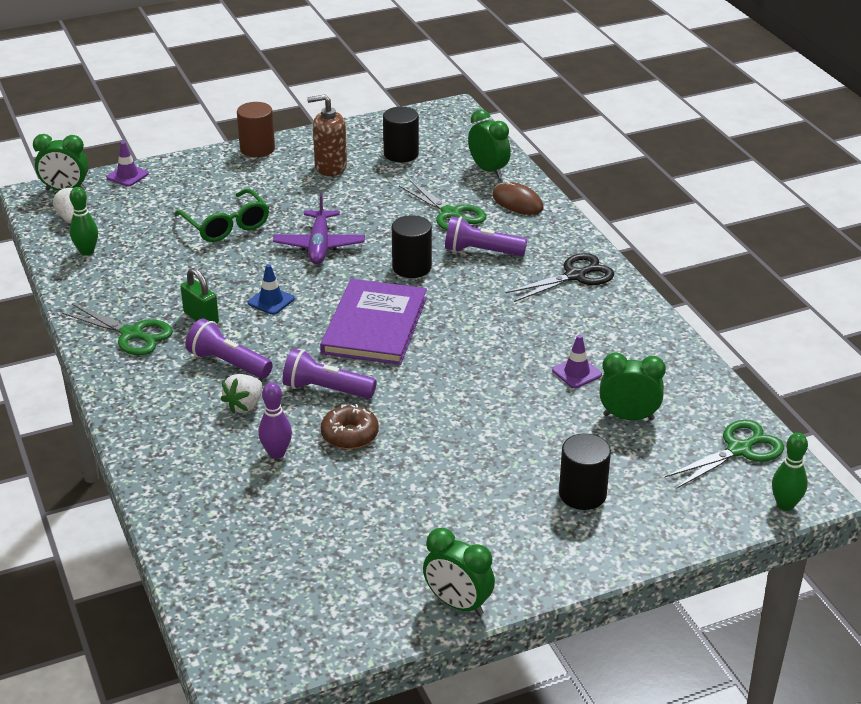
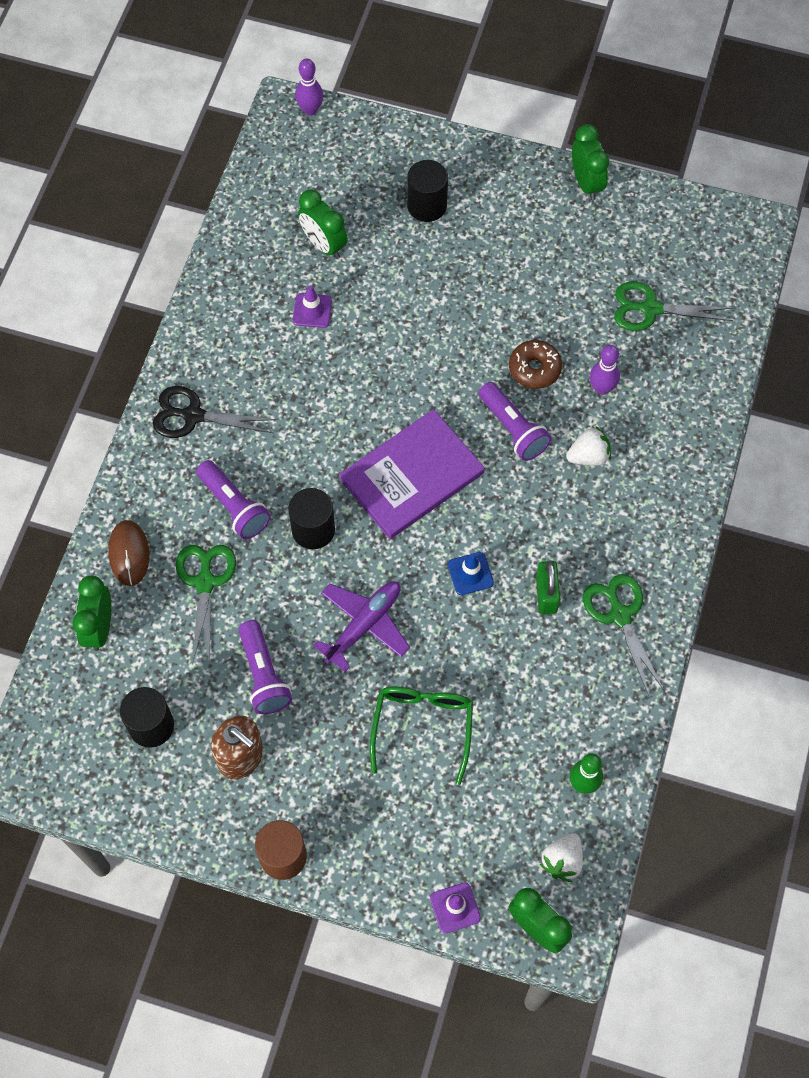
camera: 140 degrees left, 30 degrees up
(228, 363) = (565, 516): purple flashlight -> purple flashlight (263, 675)
(739, 450) = (285, 167): green scissors -> green scissors (650, 308)
(785, 505) = (310, 110): green bowling pin -> purple bowling pin

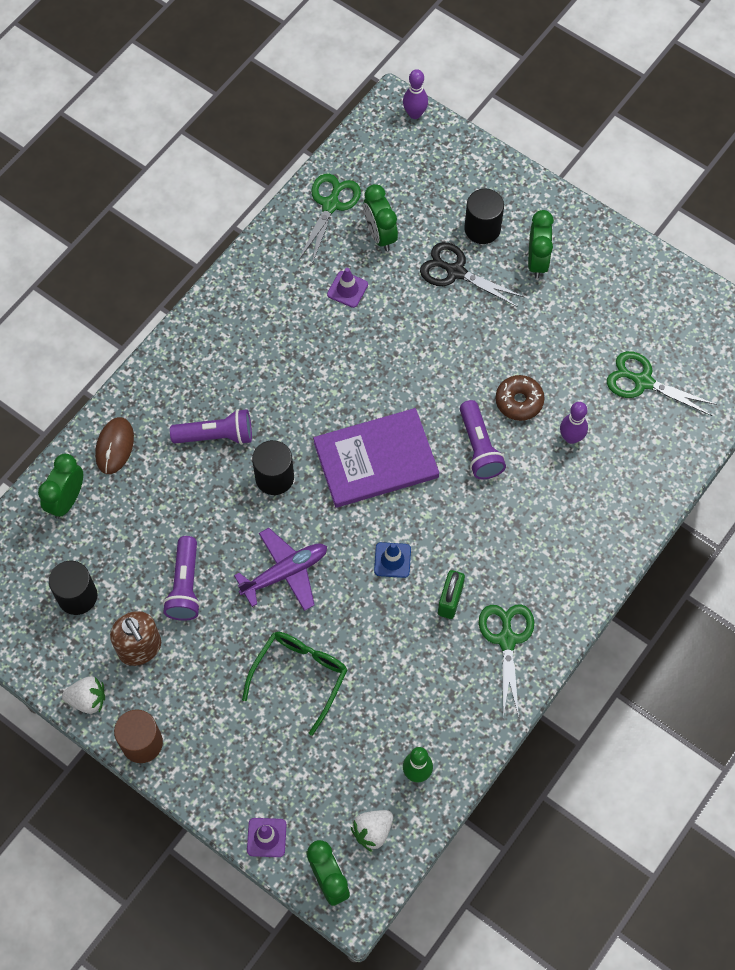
camera: 20 degrees right, 0 degrees up
(193, 415) = (212, 347): black scissors -> black scissors (455, 272)
(205, 582) = (168, 491): green scissors -> green scissors (331, 205)
(234, 506) = (216, 436): purple flashlight -> purple flashlight turned 75 degrees counterclockwise
(586, 183) = (631, 252): green clock -> green clock (537, 261)
(588, 456) = (535, 493): white strawberry -> white strawberry (88, 699)

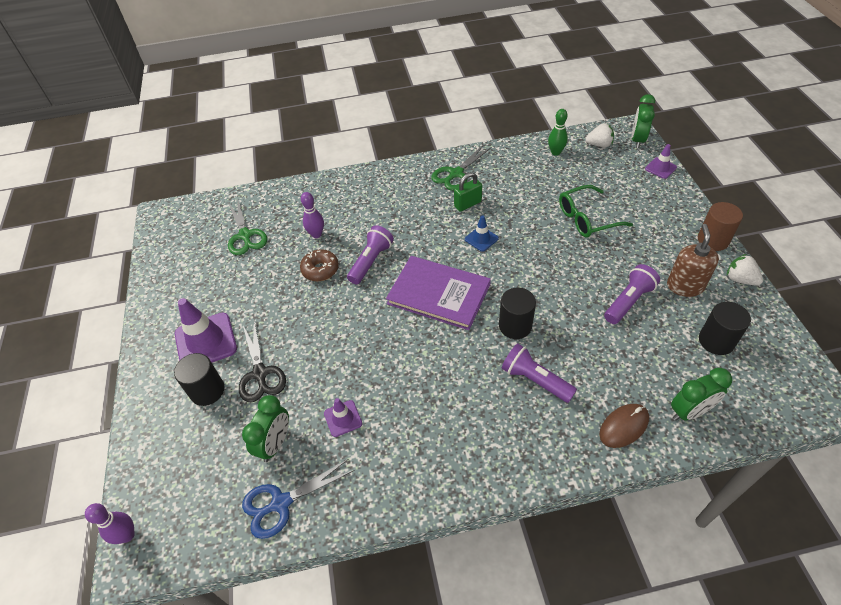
camera: 135 degrees left, 15 degrees down
(285, 573) = (554, 270): purple plane -> none
(331, 205) = (281, 503): green scissors -> blue scissors
(537, 261) = (206, 341): green clock -> purple traffic cone

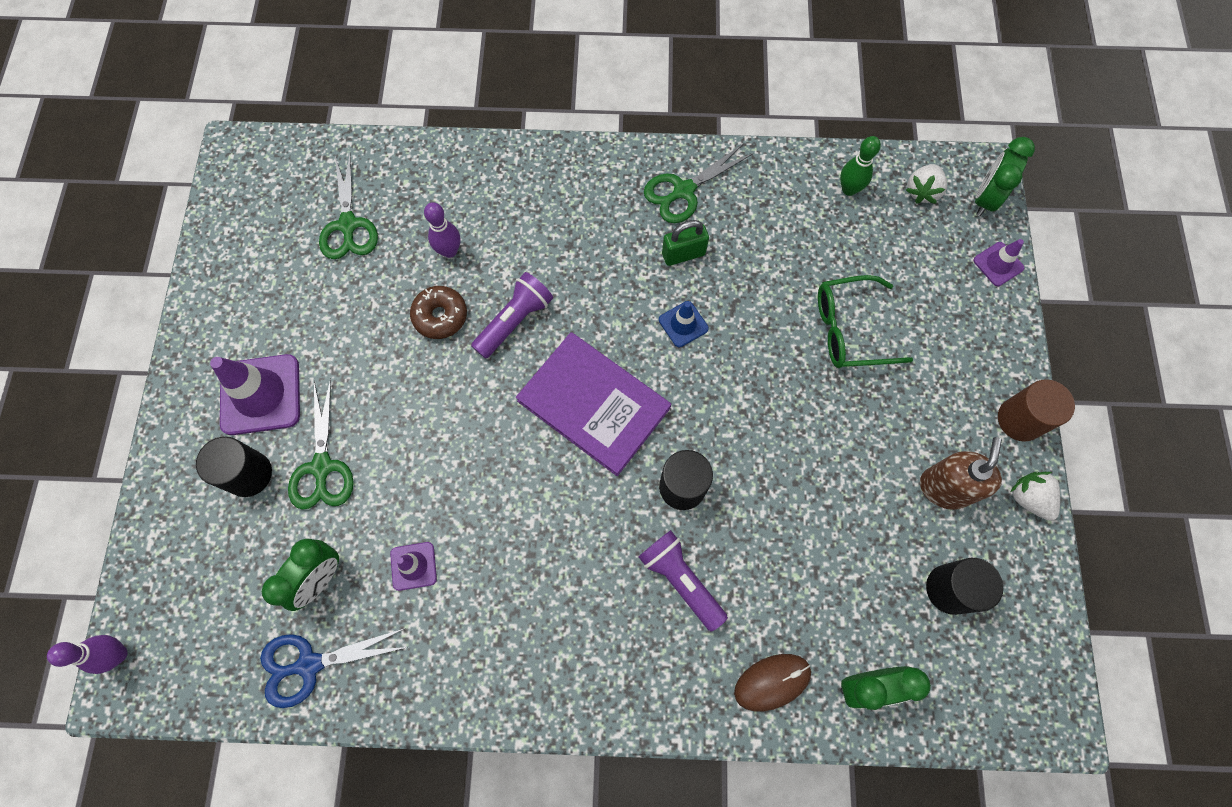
camera: 10 degrees right, 20 degrees up
(260, 374) = (322, 467): black scissors -> green scissors
(599, 144) = (922, 191): white strawberry -> white strawberry turned 105 degrees clockwise
(628, 301) = (854, 491): purple flashlight -> none

